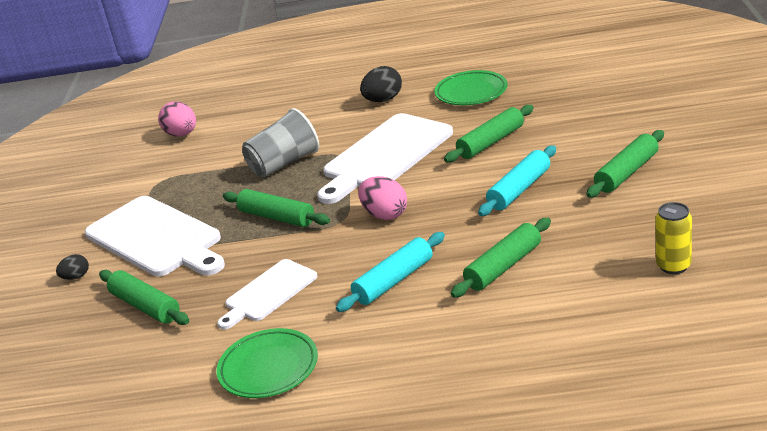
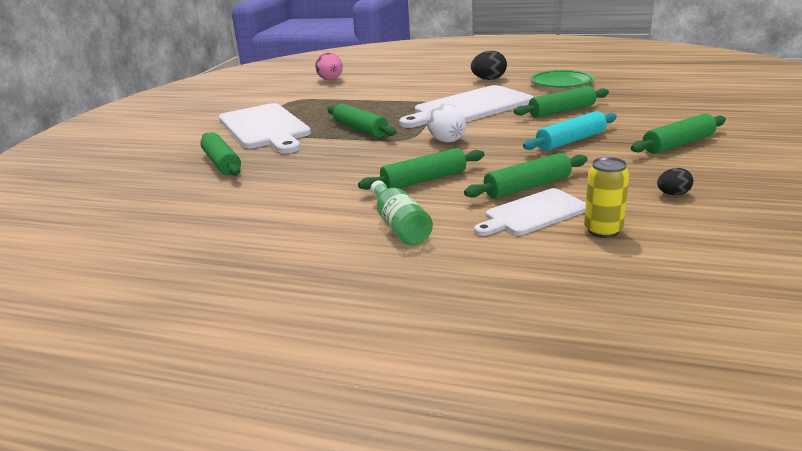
camera: 15 degrees right, 5 degrees down
(76, 277) = (192, 139): black egg -> black egg (673, 194)
(268, 293) = (317, 170): white cutting board -> white cutting board (533, 213)
(268, 368) = (277, 217): green plate -> none
(284, 163) = (389, 102): grey cup -> none
(385, 215) = (445, 140): pink egg -> white egg
(394, 281) = (424, 180): turquoise rolling pin -> green rolling pin
(402, 348) = (399, 225): none -> green bottle
(673, 266) = (701, 214): yellow can -> yellow can (603, 231)

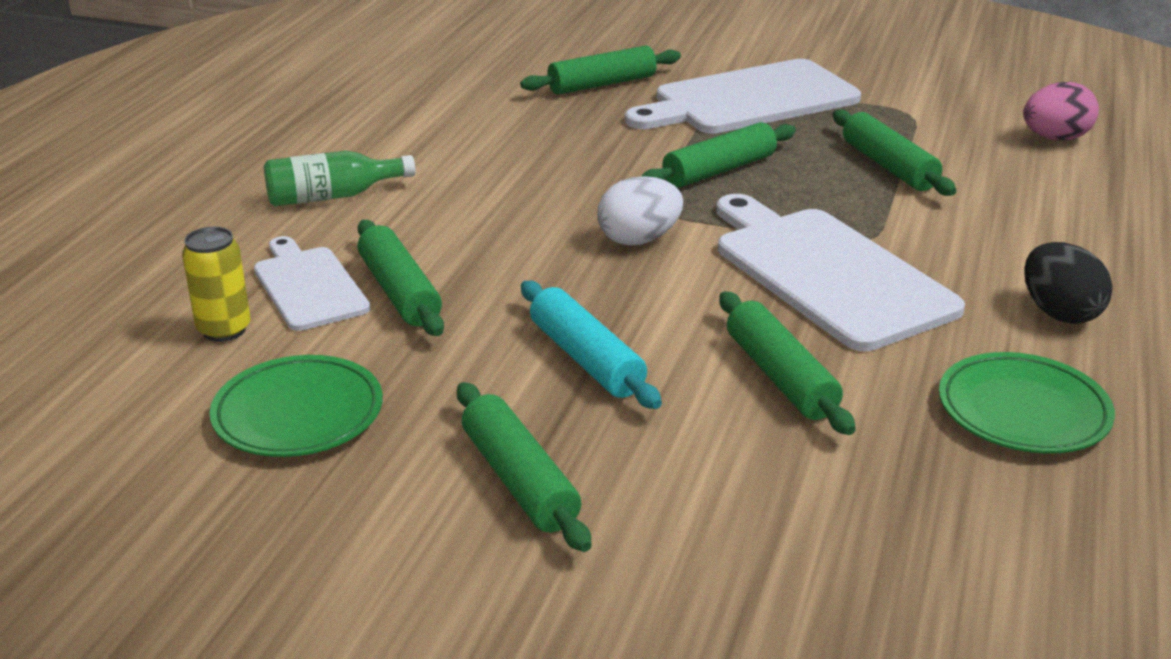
camera: 90 degrees right, 5 degrees up
(424, 180) = (468, 215): green rolling pin -> green rolling pin (888, 166)
(673, 194) = (298, 414): black egg -> green plate

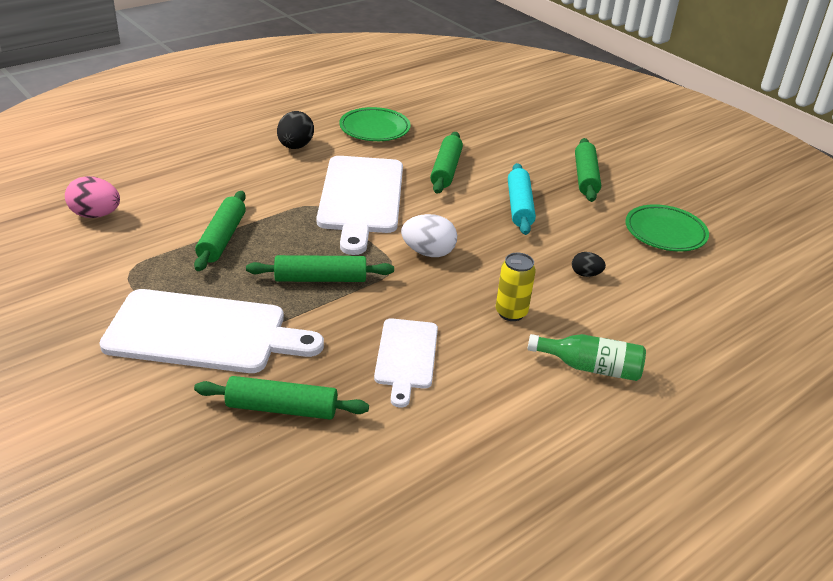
camera: 150 degrees left, 5 degrees up
(224, 330) = (691, 289): yellow can -> yellow can (511, 313)
(308, 286) = (635, 299): white cutting board -> white cutting board (406, 357)
(399, 292) = (585, 274): green rolling pin -> black egg

